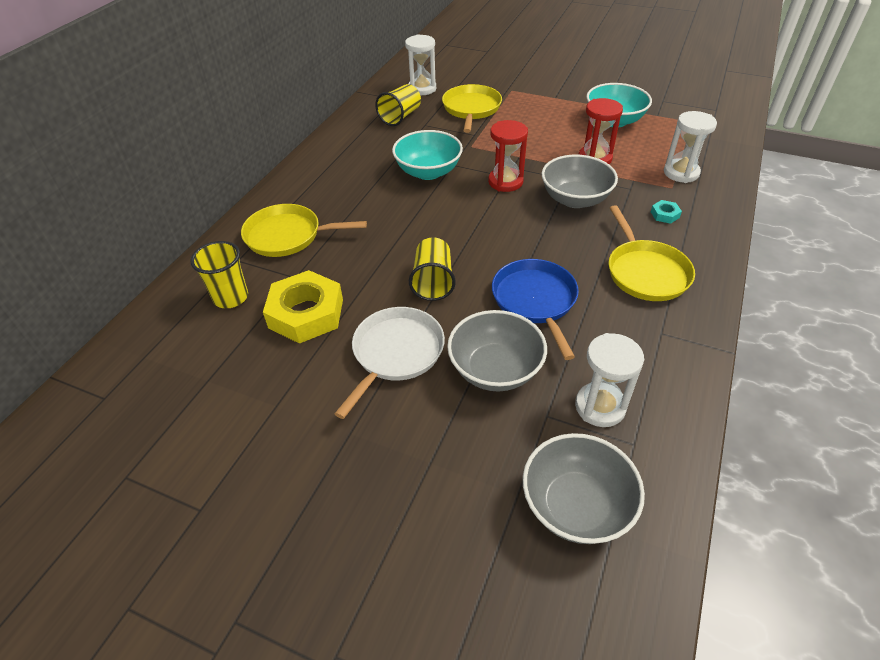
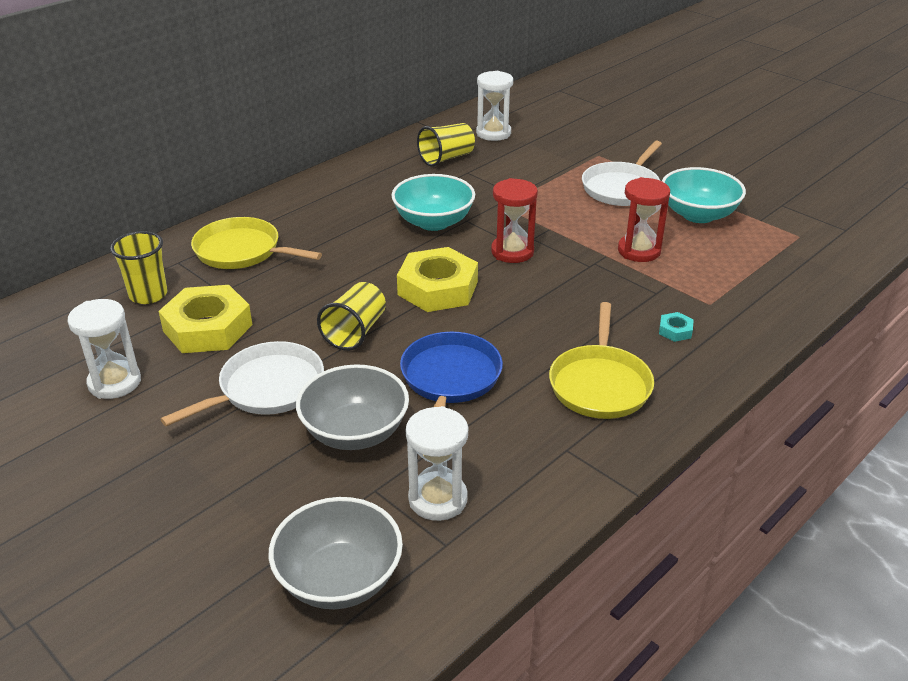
camera: 20 degrees right, 10 degrees down
(471, 109) = (534, 166): yellow pan -> none
(471, 226) = (438, 288): none -> yellow nut
(547, 112) = (622, 188): none -> white pan
(575, 199) = (579, 288): grey bowl -> none
(681, 173) = (735, 290): white hourglass -> white hourglass (114, 382)

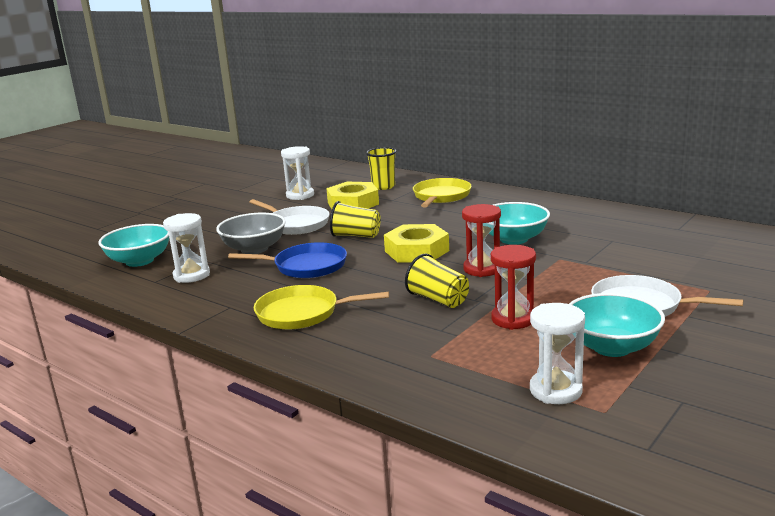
camera: 85 degrees right, 15 degrees down
(339, 579) = (139, 261): grey bowl -> turquoise bowl
(446, 158) = (631, 231): yellow cup -> yellow cup (438, 300)
(493, 133) = (705, 242): white hourglass -> white hourglass (555, 390)
(675, 330) = (381, 340): turquoise nut -> none

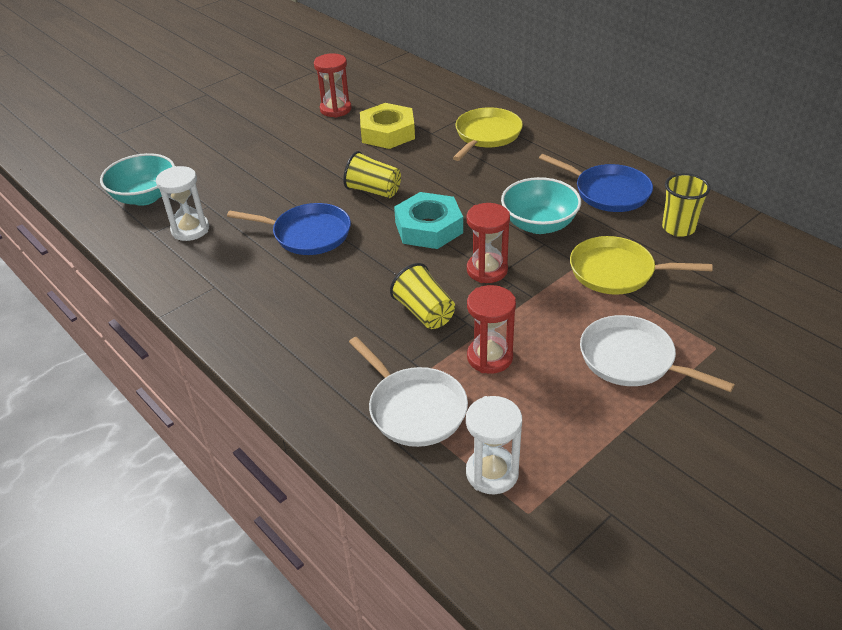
camera: 10 degrees right, 20 degrees up
(254, 249) = (263, 196): grey bowl -> none
(296, 224) = (317, 160): white pan -> white pan (414, 409)
(300, 195) = (335, 109): white hourglass -> red hourglass
(302, 313) = (282, 310): yellow pan -> yellow pan (616, 272)
(383, 186) = (429, 107): yellow cup -> yellow cup (678, 228)
(417, 251) = (429, 228): yellow nut -> turquoise nut
(563, 216) = (608, 192): none -> blue pan
(612, 347) = (574, 419): turquoise bowl -> none

